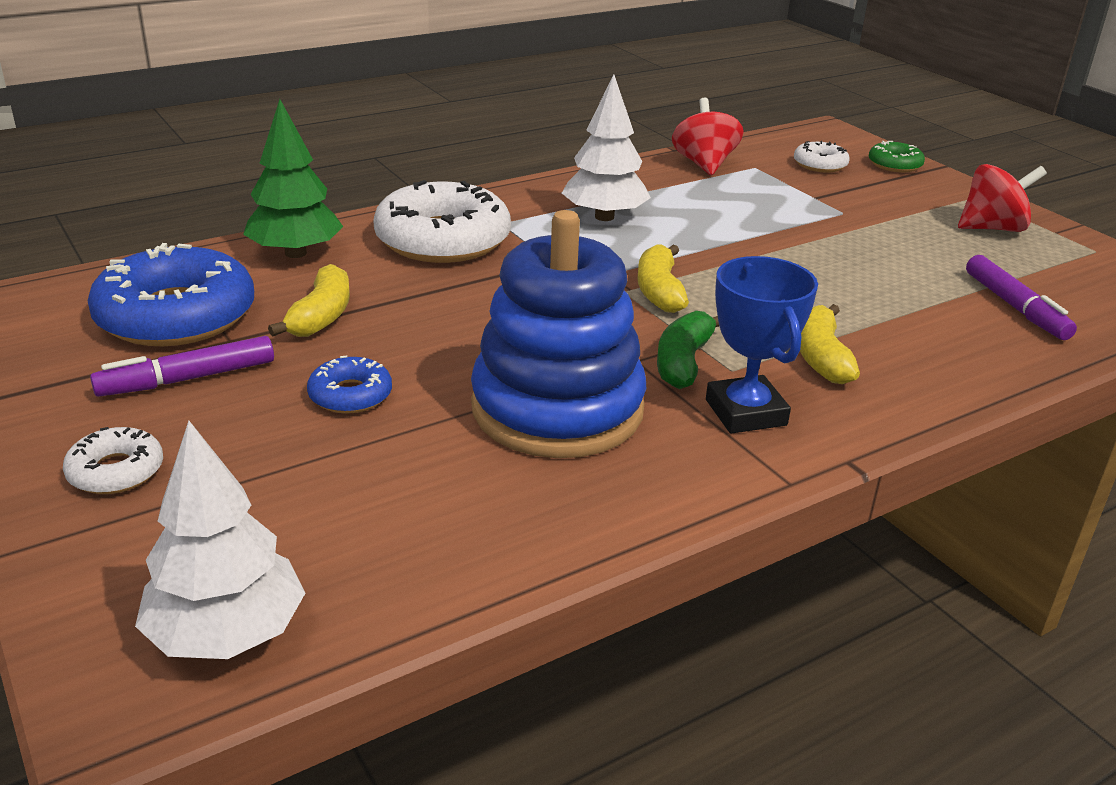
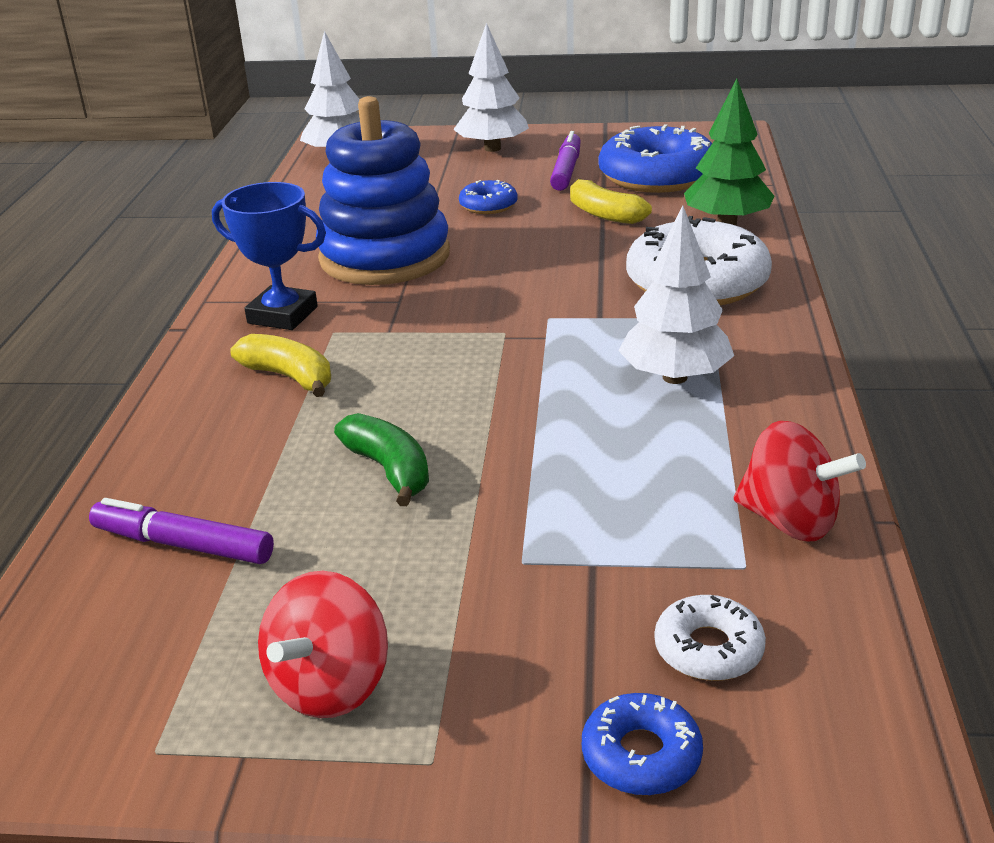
camera: 130 degrees right, 0 degrees up
(116, 471) = (492, 148): white donut -> white tree
(659, 291) = (484, 348): yellow banana -> none
(683, 362) = (370, 317): green banana -> green banana (389, 470)
(894, 165) = (641, 755): green donut -> blue donut

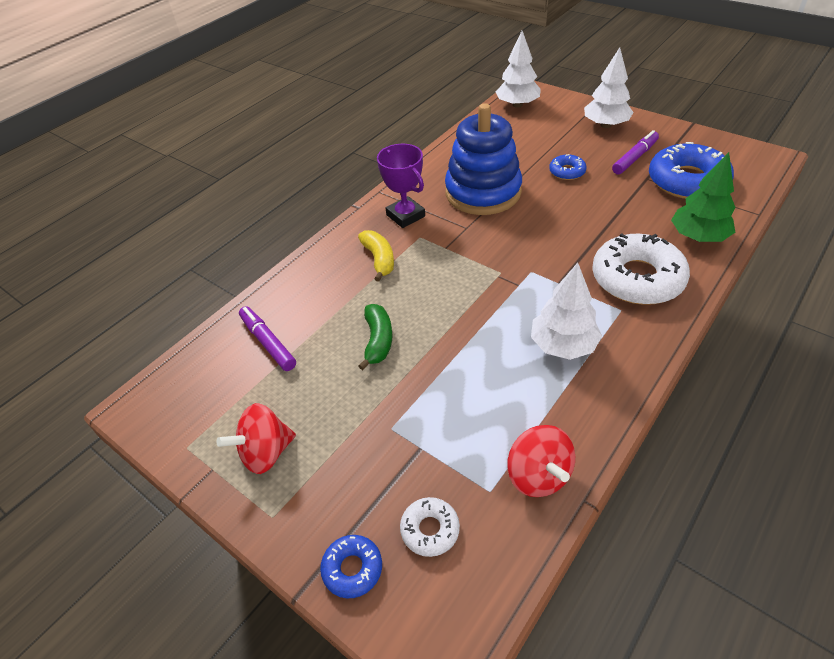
camera: 35 degrees right, 15 degrees up
(283, 315) = (405, 215): blue trophy -> purple trophy
(604, 214) = (627, 202): yellow banana -> none

